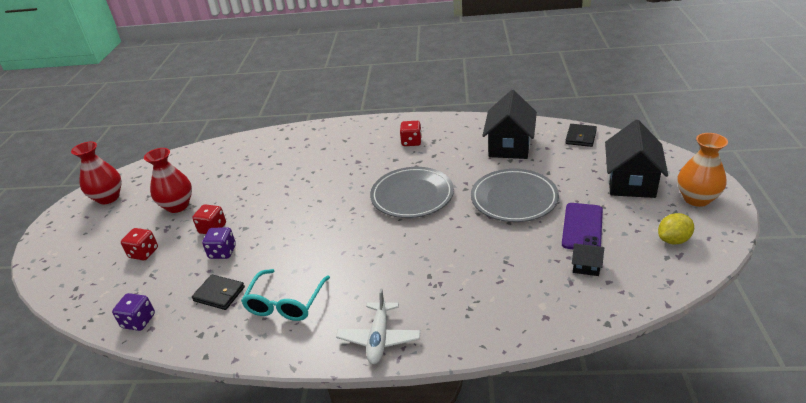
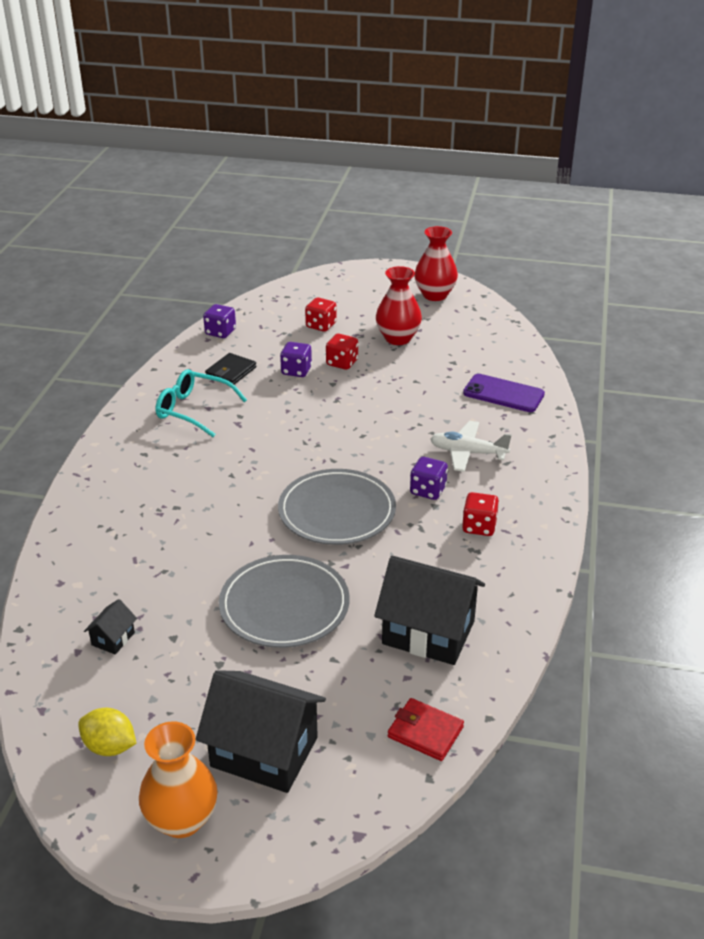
camera: 95 degrees right, 0 degrees up
(379, 338) = (109, 464): white plane -> white plane (468, 453)
(380, 164) = (428, 490): none -> purple dice
(580, 137) = (425, 732): black wallet -> red wallet
(582, 227) = (188, 659): purple phone -> purple phone (503, 394)
(673, 240) = (110, 746): yellow lemon -> yellow lemon turned 45 degrees counterclockwise

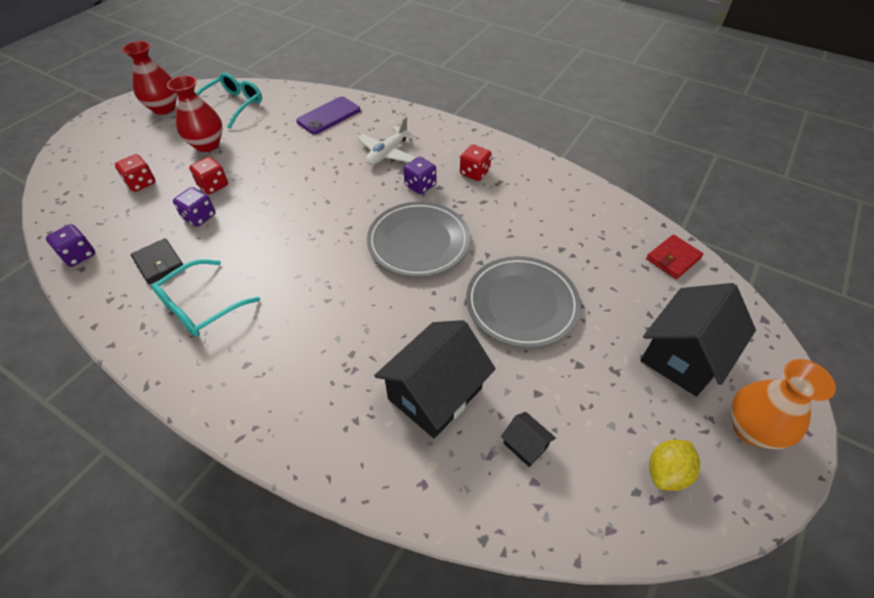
camera: 70 degrees left, 15 degrees up
(428, 632) = (576, 229): black house -> black house (435, 393)
(472, 330) = (233, 105): none -> turquoise glasses

